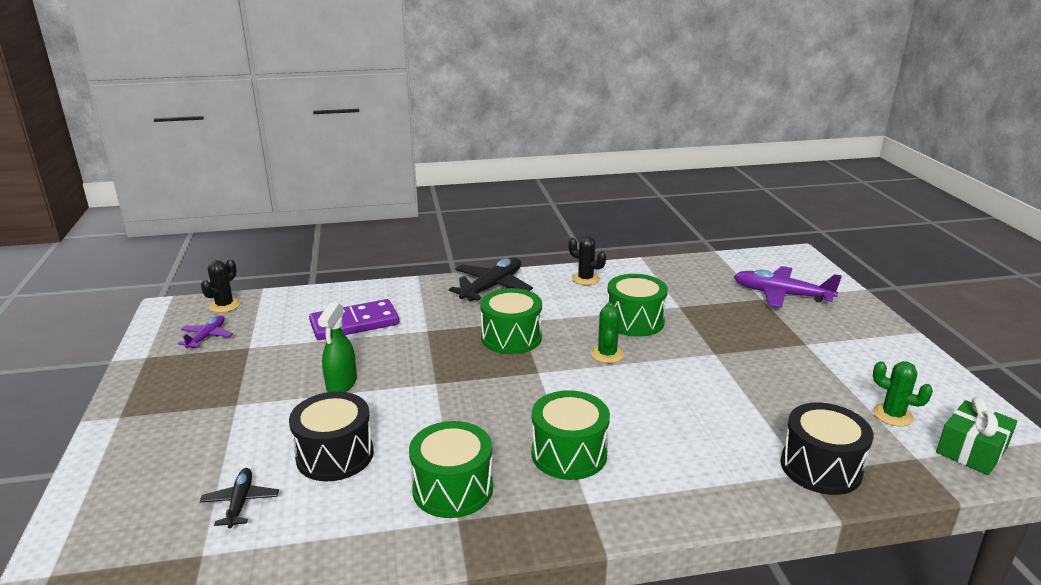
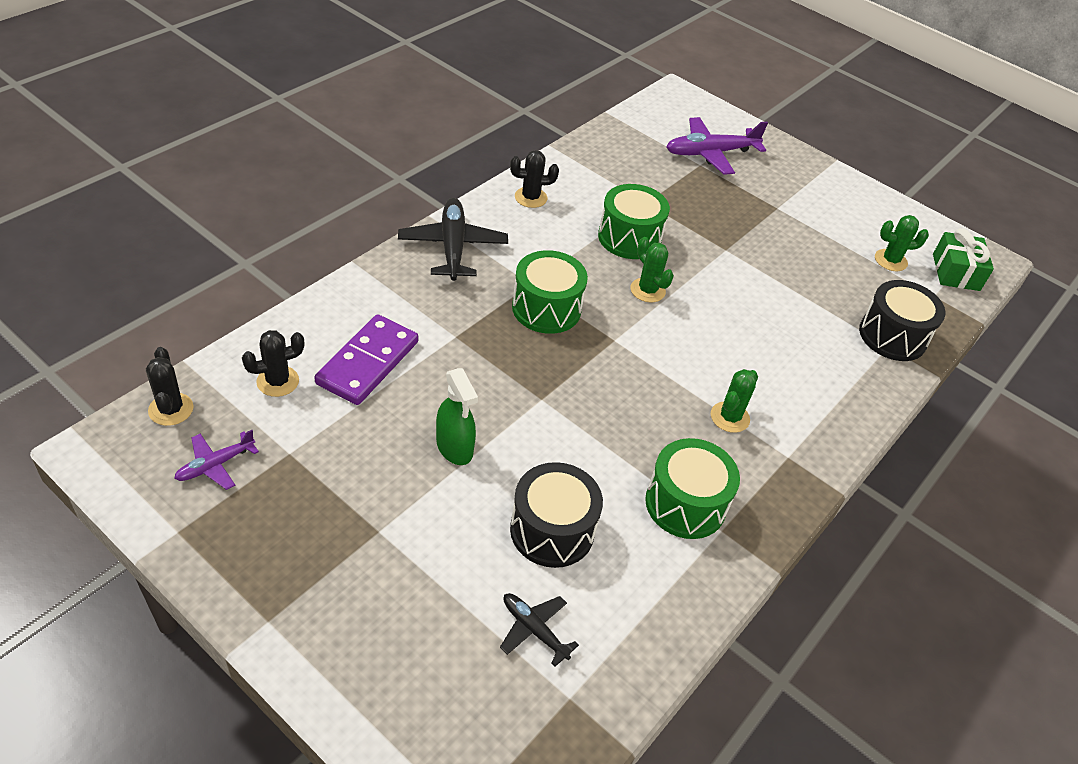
camera: 45 degrees left, 20 degrees up
(207, 337) = (215, 465): purple plane -> purple plane turned 105 degrees counterclockwise
(293, 313) = (278, 381): none -> black cactus
(569, 454) = (729, 417): green drum -> green cactus

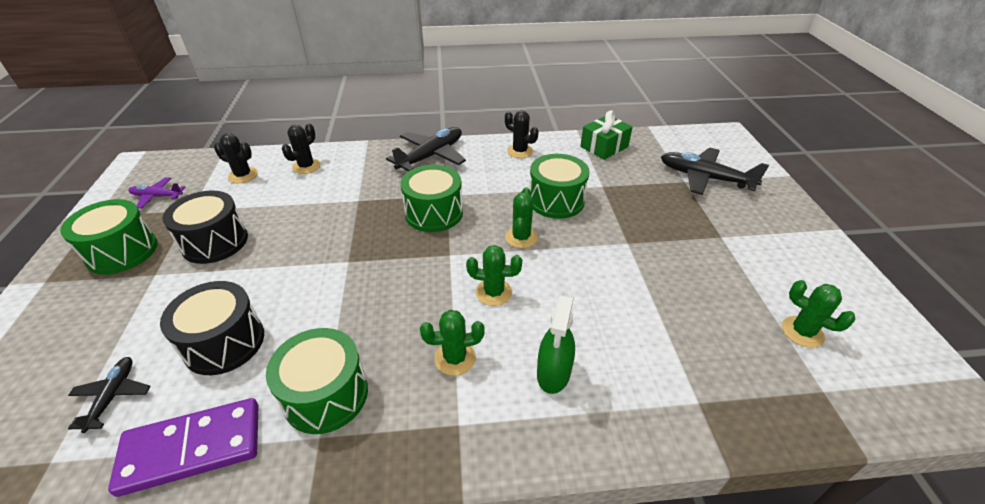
camera: 50 degrees right, 5 degrees down
(171, 409) = (186, 163): black cactus -> black cactus (306, 166)
(298, 538) = (122, 252): none -> green drum
(367, 362) = (294, 189): purple domino -> purple domino (192, 448)
(454, 447) = (259, 257): green spray bottle -> green spray bottle (553, 373)
(689, 351) = (493, 292): none -> green cactus
(711, 153) = (705, 178): purple plane -> black plane
(892, 336) = (716, 397): black drum -> black drum (215, 242)
(956, 272) = (885, 386): green gift -> green gift (604, 147)

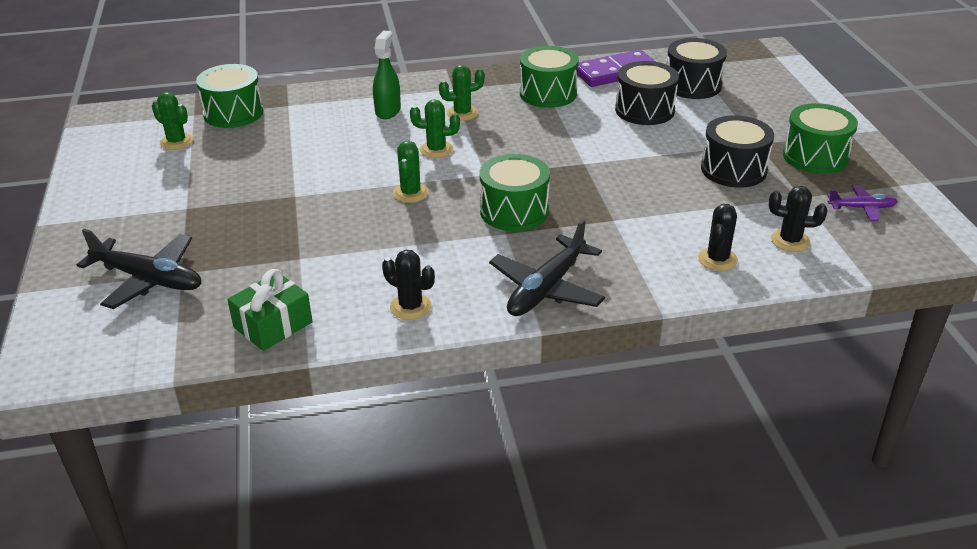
camera: 175 degrees right, 5 degrees down
(113, 396) = (692, 85): black plane -> black drum
(556, 201) = (365, 234): green drum -> green drum (233, 113)

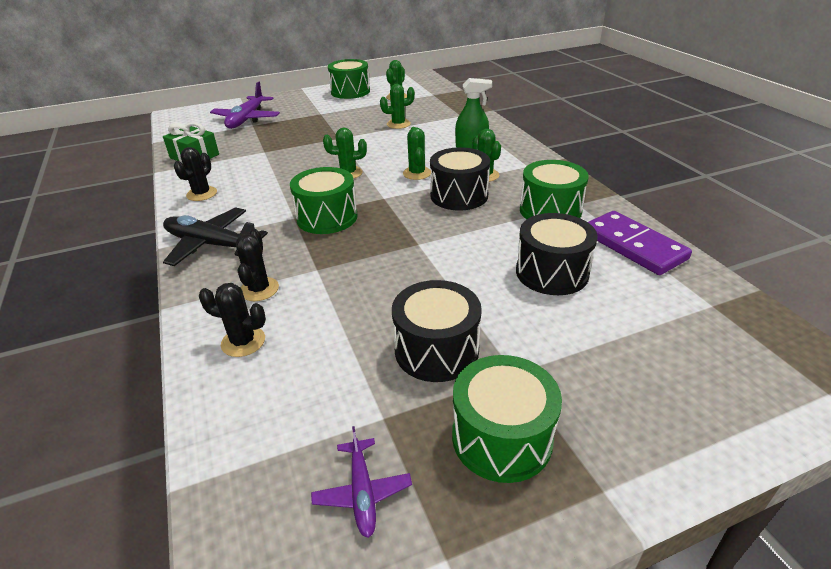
camera: 80 degrees right, 0 degrees up
(148, 279) = (247, 119): black plane -> purple plane
(233, 113) = (440, 103): green drum -> green drum (350, 92)
(282, 149) = (398, 124): none -> green cactus
(692, 85) = (646, 306): black drum -> black drum (459, 195)
(790, 240) = (277, 404): black cactus -> black cactus (259, 289)

